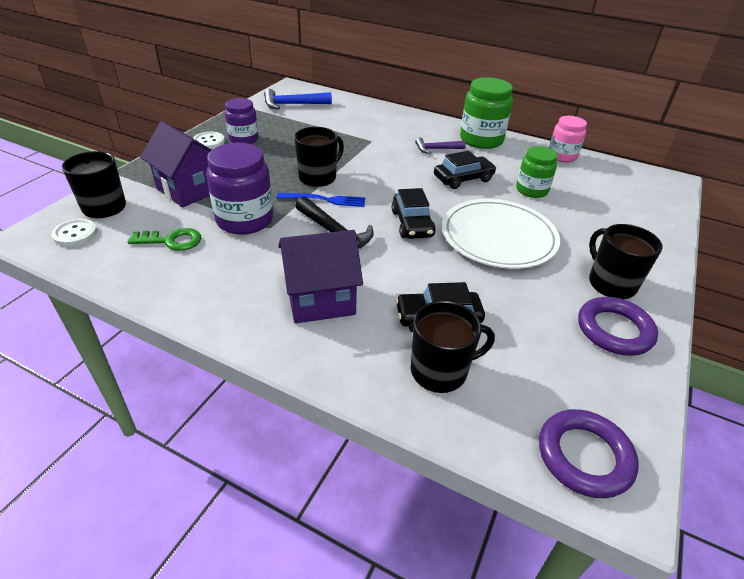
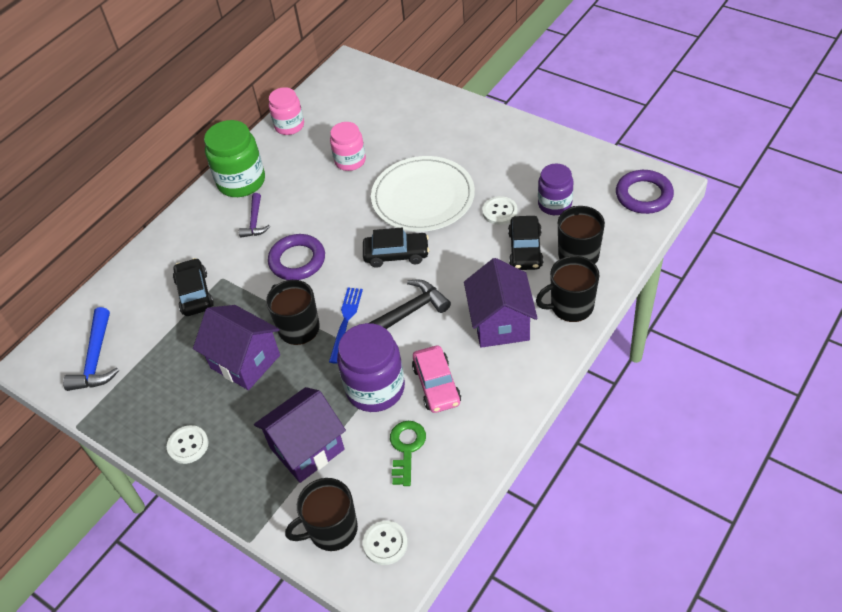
camera: 75 degrees left, 10 degrees up
(242, 256) = (437, 385): none -> pink car
(243, 139) = (189, 407): purple jar -> purple jar (554, 204)
(284, 157) = (245, 361): none -> purple house
(463, 179) = (321, 207): black car -> black car (194, 293)
(495, 295) = (499, 211): none -> white button
(531, 190) = (350, 161): green jar -> pink jar
(611, 283) = (488, 142): black mug -> black mug (571, 306)
(614, 330) = (539, 154): purple ring -> purple ring (297, 260)

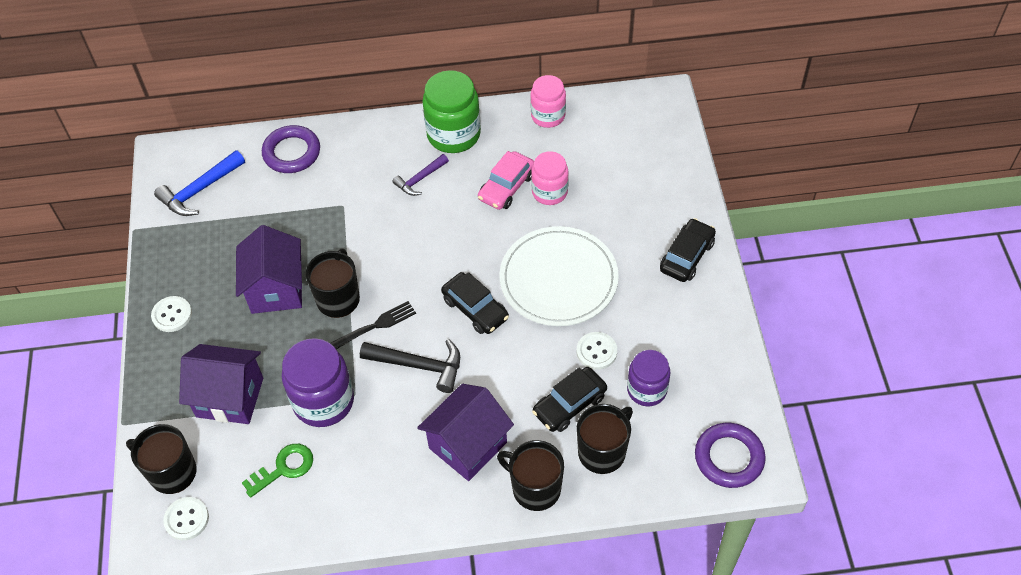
camera: 45 degrees right, 5 degrees up
(194, 293) = (312, 200): black car -> black car (686, 256)
(297, 260) = (405, 242): purple ring -> purple ring (292, 153)
(346, 322) = (372, 327): blue fork -> black fork
(437, 385) = (363, 444): pink car -> pink car (507, 187)

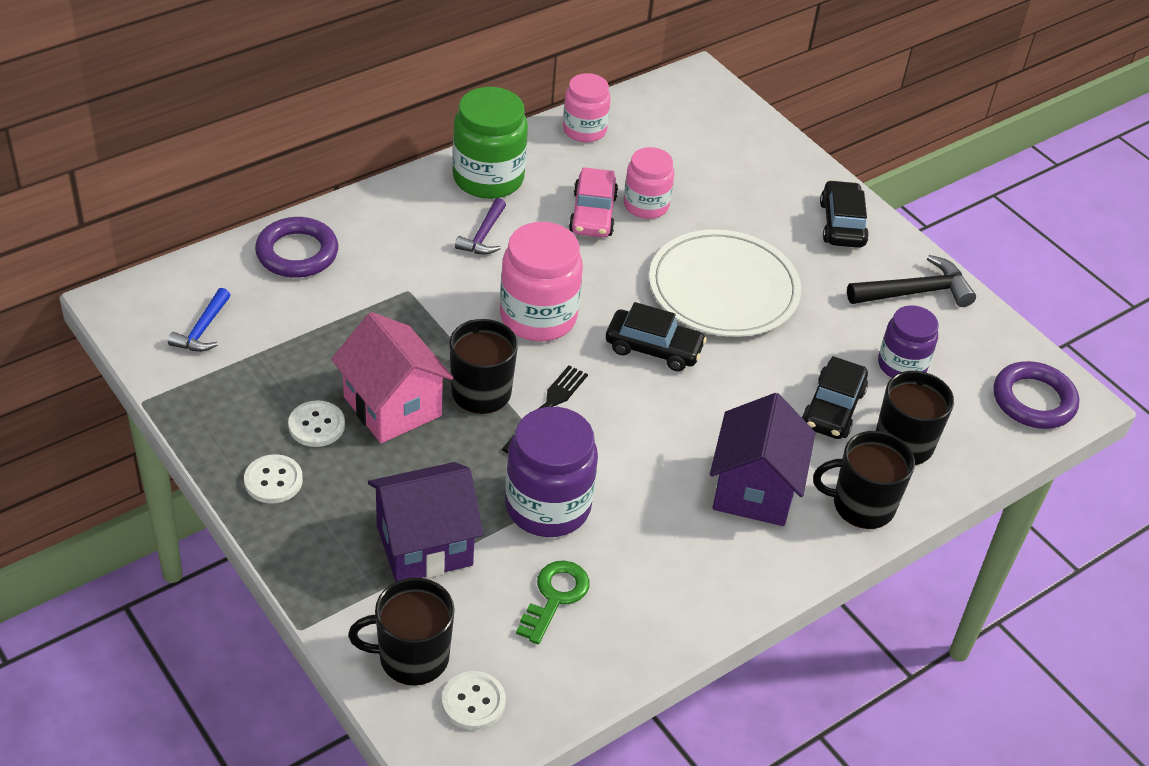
camera: 35 degrees left, 10 degrees down
(199, 190) = (202, 330): blue hammer -> blue hammer, size x0.64
(276, 289) = (392, 406): purple house -> pink house
(413, 256) = (538, 317): none -> pink jar
(419, 365) = (634, 428): black hammer -> black hammer (915, 292)
(596, 351) = (820, 346): white button -> white button (316, 425)

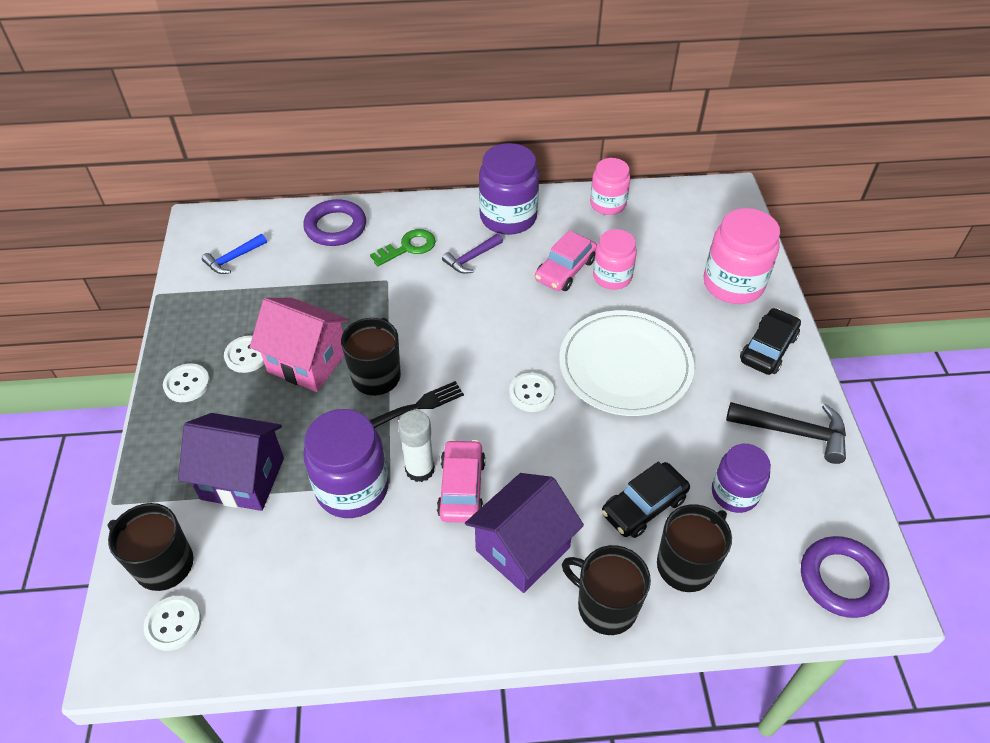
camera: 35 degrees right, 5 degrees up
(392, 406) = (307, 362): pink house -> pink house turned 60 degrees counterclockwise
(488, 178) = (508, 217): green jar -> purple jar
(538, 317) = (462, 334): pink jar -> pink jar (733, 284)
(555, 597) = (299, 566): green key -> green key (408, 247)
(601, 461) = (420, 469): none -> white glue stick
(653, 348) = (531, 393): black car -> white button
(655, 461) = (461, 488): none -> pink car

